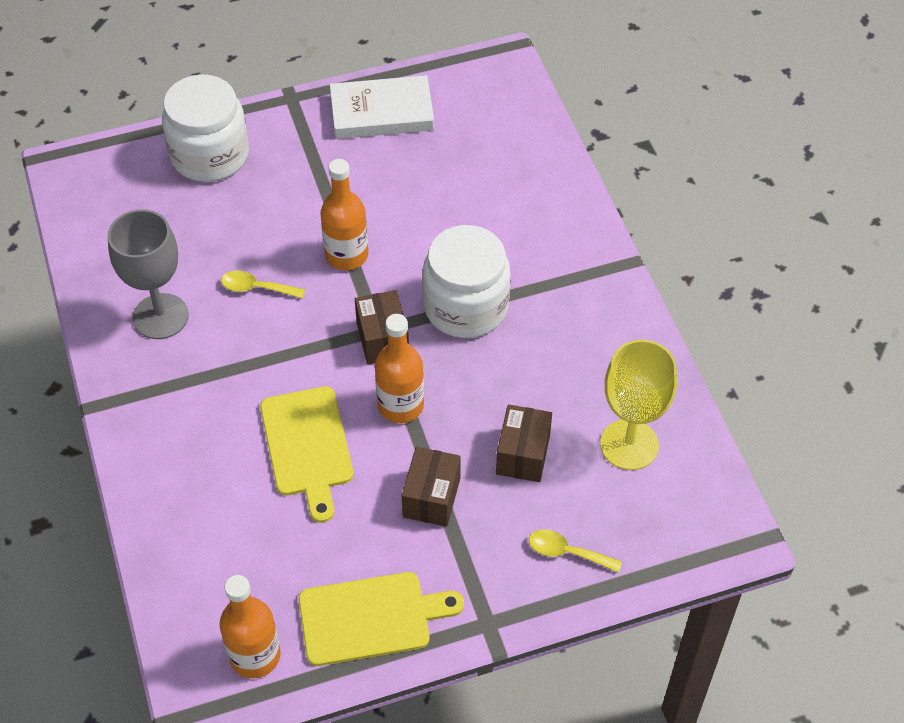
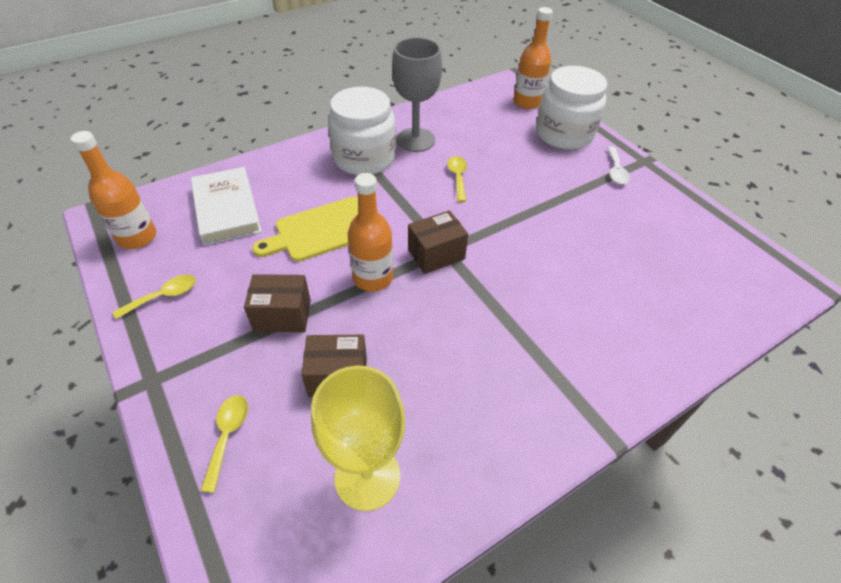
camera: 75 degrees right, 5 degrees down
(299, 131) = (616, 171): none -> white spoon
(346, 255) = (511, 218): orange bottle -> orange bottle (527, 102)
(370, 618) = (163, 296): yellow cutting board -> yellow spoon
(382, 112) = (668, 211): white book -> white book (227, 209)
(466, 306) = (492, 303): white jar -> white jar (364, 158)

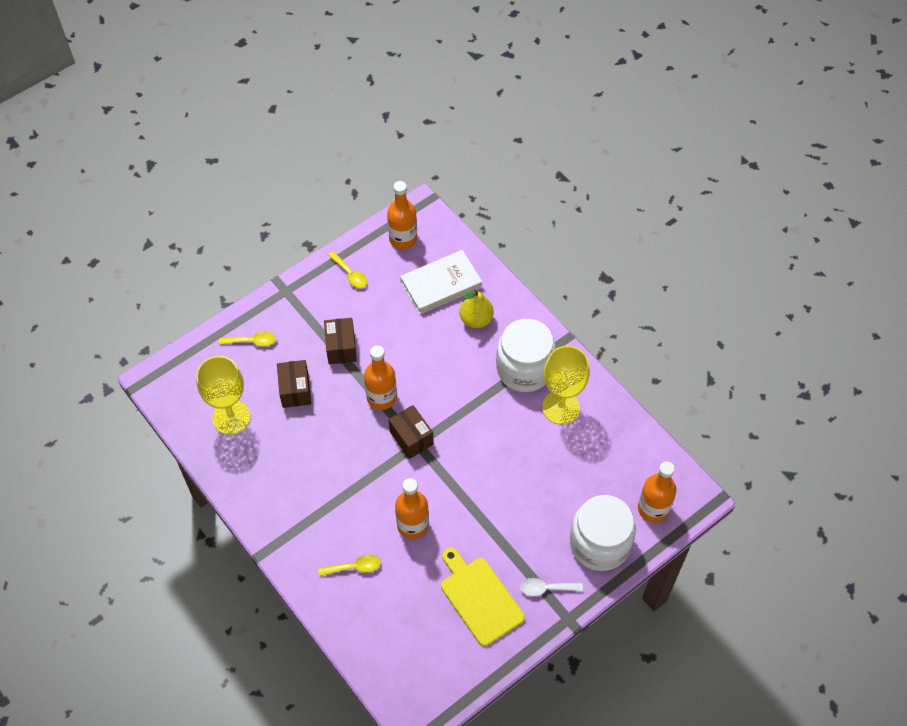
camera: 85 degrees right, 10 degrees up
(288, 186) = (476, 319): none -> yellow pear
(322, 230) = (427, 354): yellow cutting board -> yellow cutting board (480, 598)
(415, 140) = (561, 407): grey goblet -> yellow goblet
(458, 177) = (510, 447): yellow spoon -> yellow spoon (354, 567)
(553, 263) = (412, 524): none -> orange bottle

